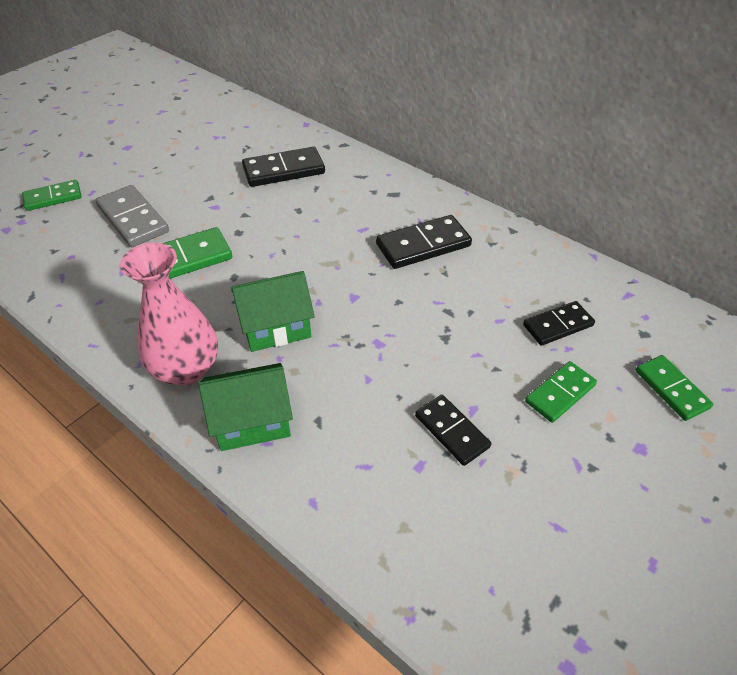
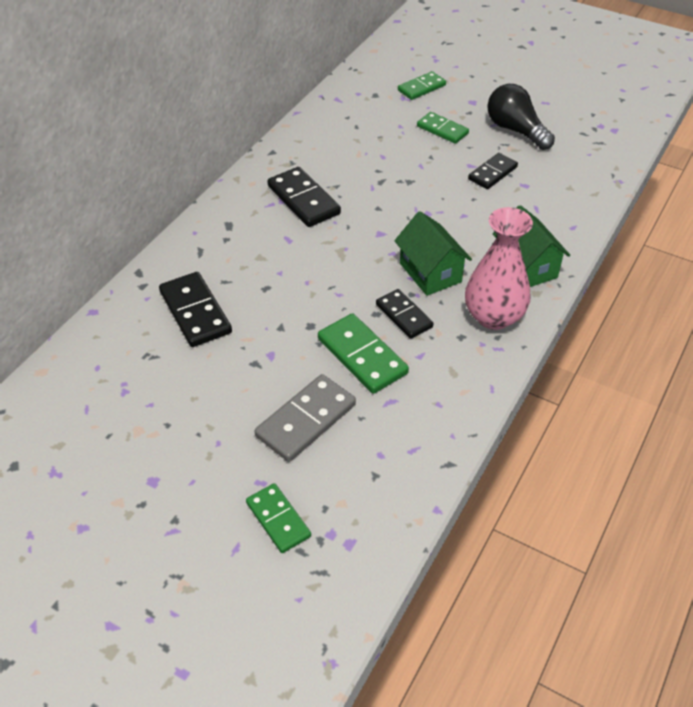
camera: 100 degrees left, 0 degrees up
(557, 325) = (379, 130): black domino -> black domino (404, 316)
(561, 490) = (515, 130): none -> black light bulb

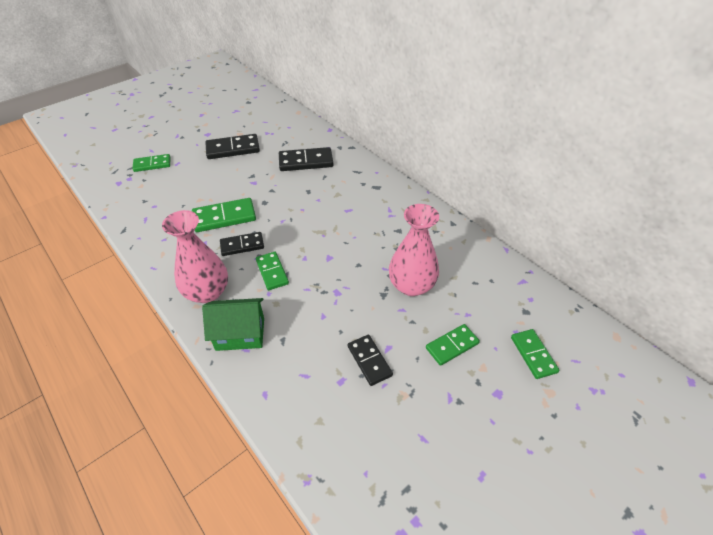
camera: 110 degrees right, 0 degrees up
(303, 200) = (386, 226): black domino -> black domino (233, 149)
(306, 420) = (199, 185): grey domino -> none
(385, 165) = (411, 285): none -> pink vase
(430, 272) = (272, 272): green house -> green domino
(515, 130) = (433, 414): black light bulb -> none

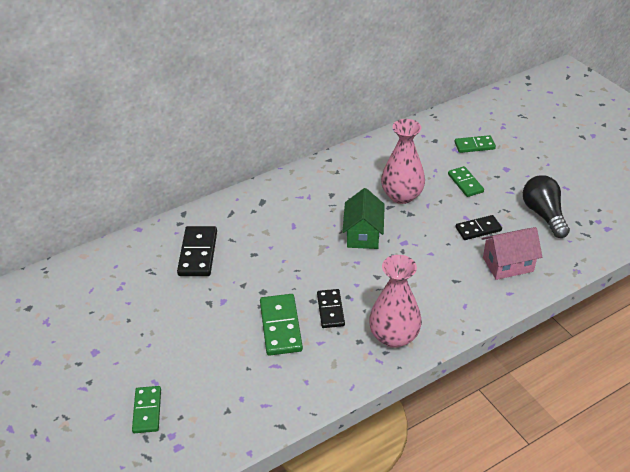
camera: 80 degrees left, 5 degrees down
(233, 149) = (144, 322): black domino -> none
(240, 334) = (447, 309): green house -> green house (363, 234)
(272, 272) = (373, 286): green domino -> none
(312, 393) = (508, 264): none -> pink house
(412, 440) = (543, 215): none -> black light bulb

